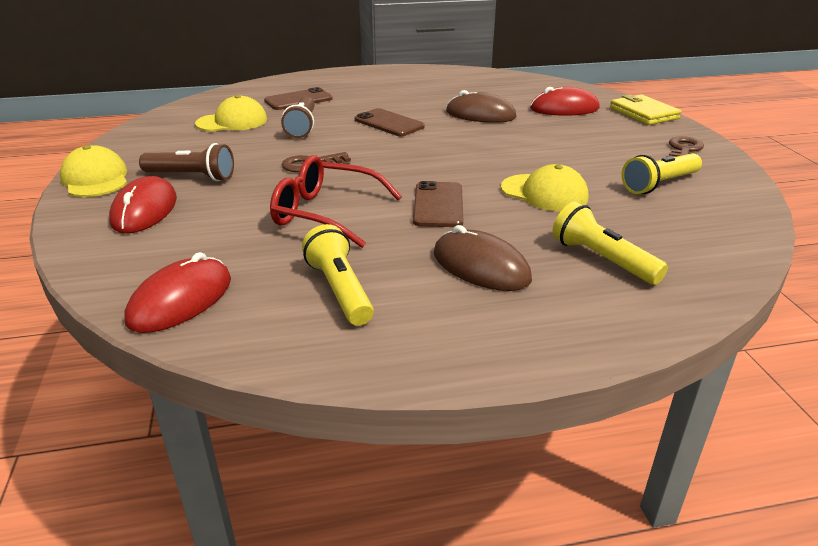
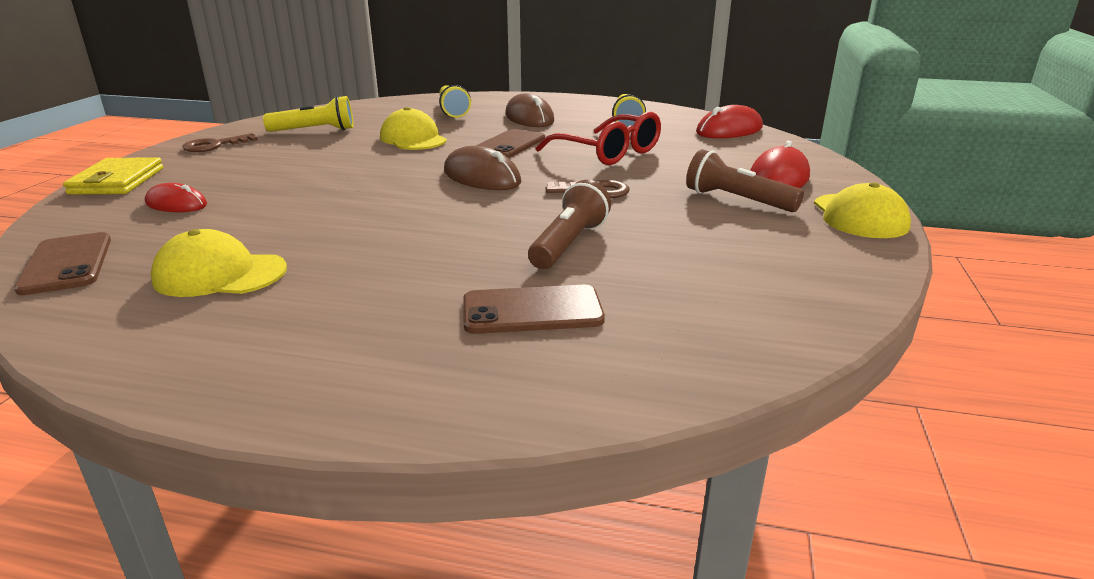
camera: 155 degrees left, 5 degrees down
(232, 122) = (680, 277): yellow cap -> yellow cap (220, 274)
(389, 123) = (439, 226): brown phone -> brown phone (66, 264)
(480, 115) = (297, 216): brown mouse -> brown mouse (481, 177)
(564, 108) = (176, 204): red mouse -> red mouse, size x0.64

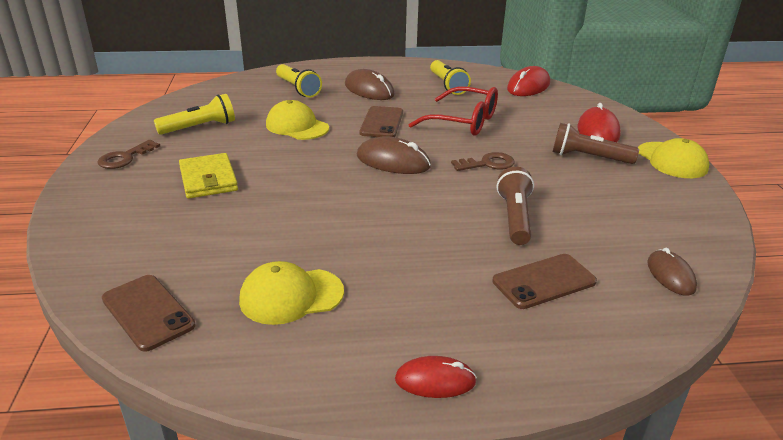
camera: 20 degrees left, 5 degrees up
(117, 181) = (80, 214): yellow wallet -> yellow wallet (208, 179)
(176, 204) = (169, 231): red mouse -> red mouse (435, 380)
(724, 334) = (670, 275): none -> brown mouse

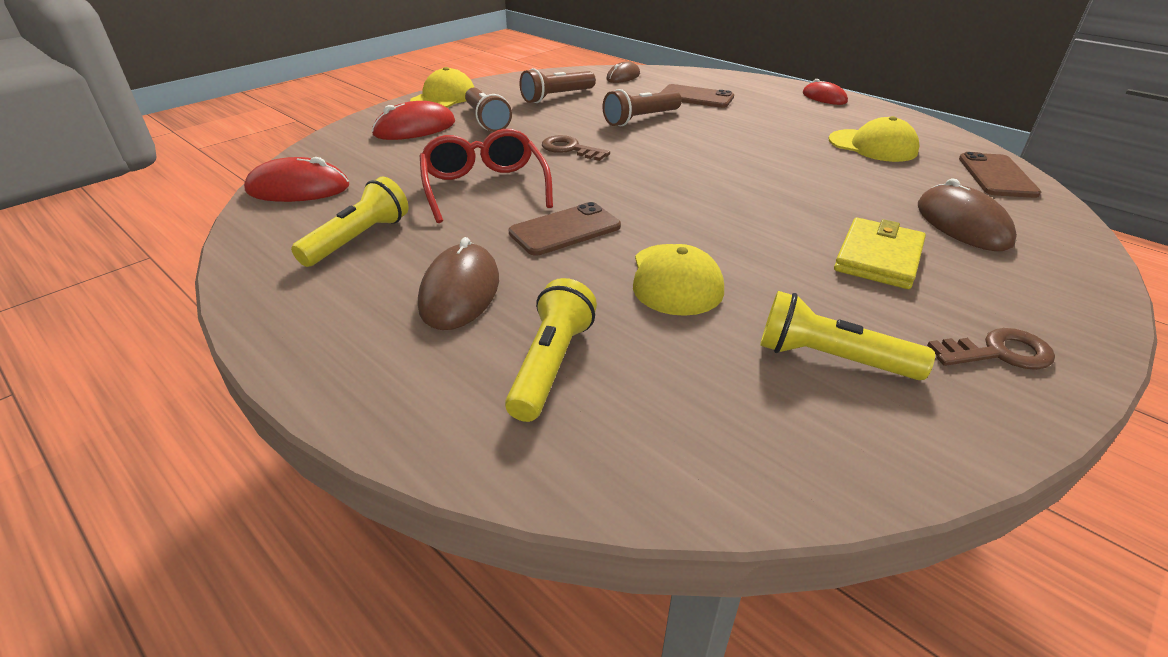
camera: 130 degrees left, 5 degrees up
(393, 161) = (644, 186): brown mouse -> brown mouse (962, 224)
(625, 206) = (556, 97): none -> brown flashlight

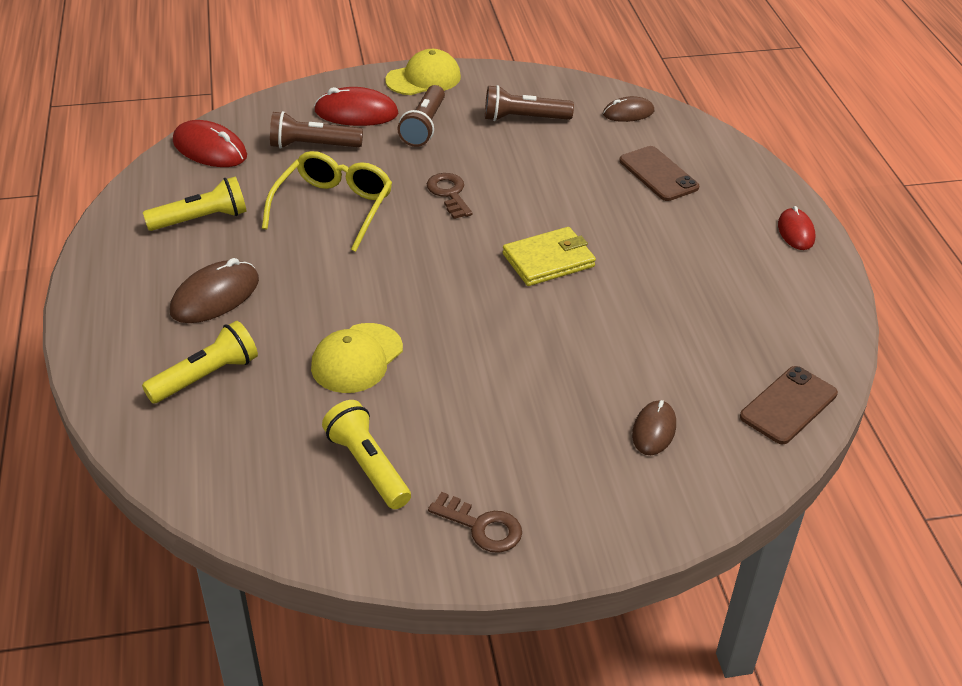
camera: 35 degrees right, 5 degrees up
(484, 187) = (334, 207): red glasses -> yellow glasses
(565, 230) = (340, 278): brown phone -> none
(640, 119) = (560, 182): brown flashlight -> brown flashlight (313, 146)
(873, 146) = (730, 315): yellow cap -> none
(878, 257) = (528, 419): yellow wallet -> yellow wallet (548, 260)
(962, 224) = (654, 430): brown mouse -> brown mouse, size x0.64

